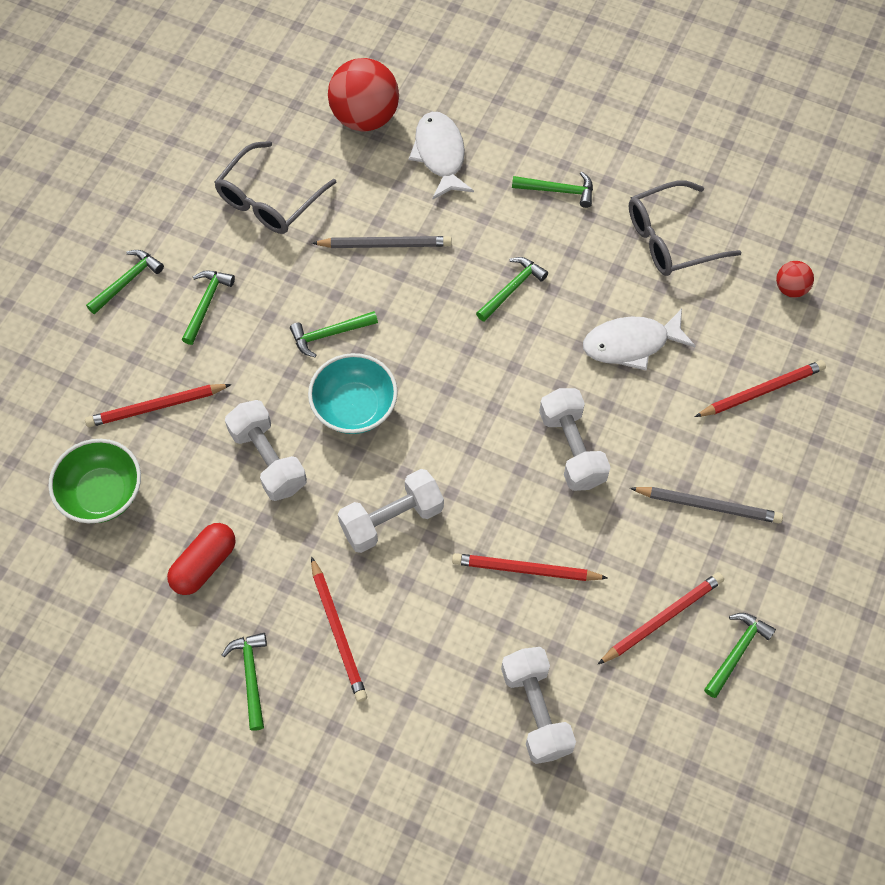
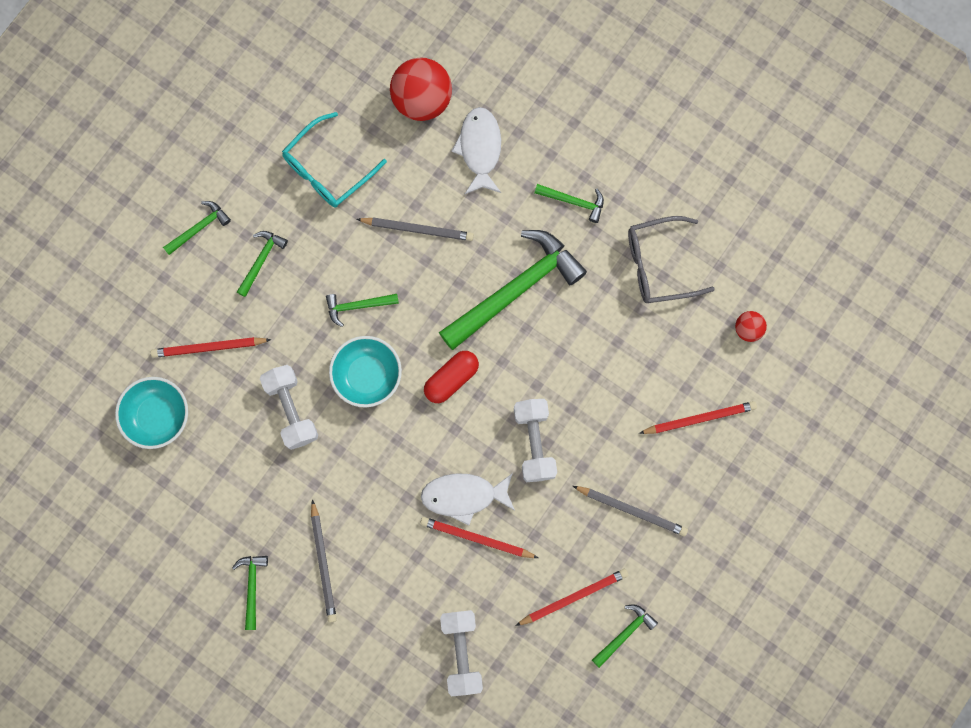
camera: 10 degrees right, 15 degrees up
(102, 493) = (157, 416): green bowl -> turquoise bowl
(204, 564) = (229, 490): red capsule -> red capsule (451, 379)
(270, 199) = (328, 168): grey glasses -> turquoise glasses
(338, 632) = (323, 563): red pencil -> grey pencil
(392, 519) = (380, 478): white dumbbell -> none
(512, 289) = (515, 289): green hammer -> green hammer, size x2.18
(631, 344) = (603, 357): white fish -> white fish (463, 496)

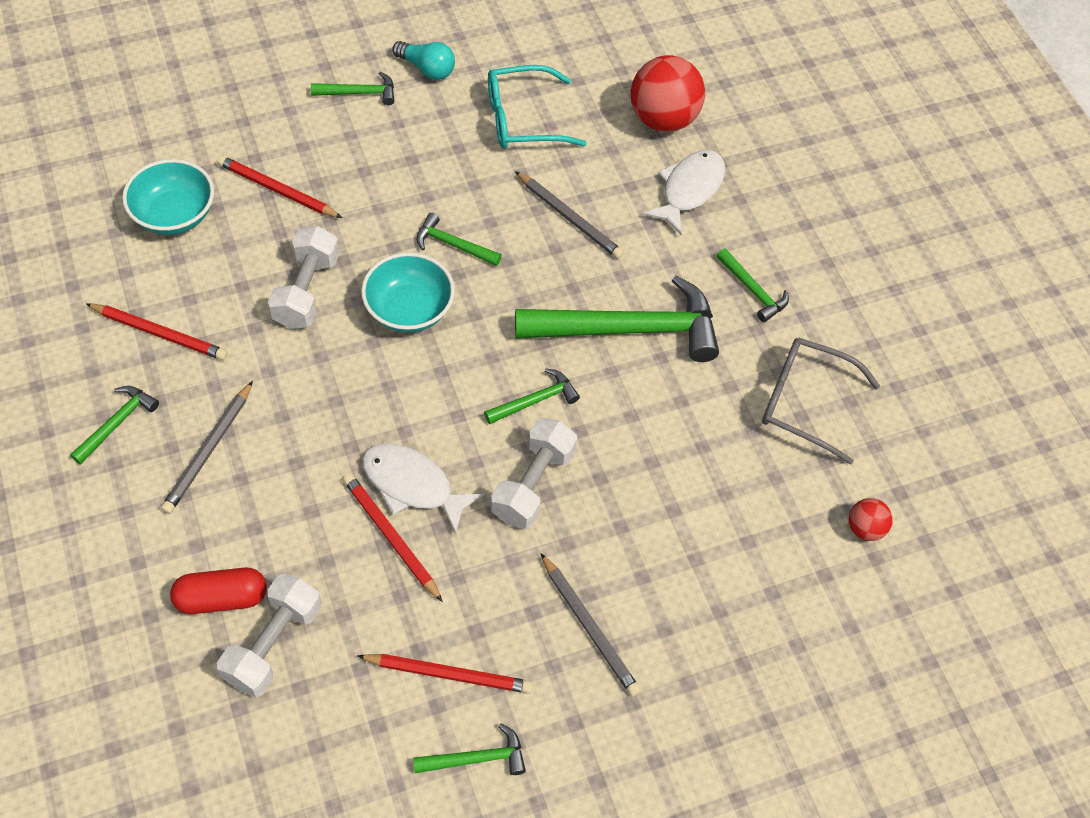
camera: 30 degrees right, 20 degrees down
(229, 173) = (427, 69): none -> turquoise light bulb
(261, 260) = (393, 152): green hammer -> green hammer (535, 400)
(451, 379) = (493, 367): red capsule -> red capsule (221, 598)
(699, 418) = (741, 583): red pencil -> red pencil (159, 333)

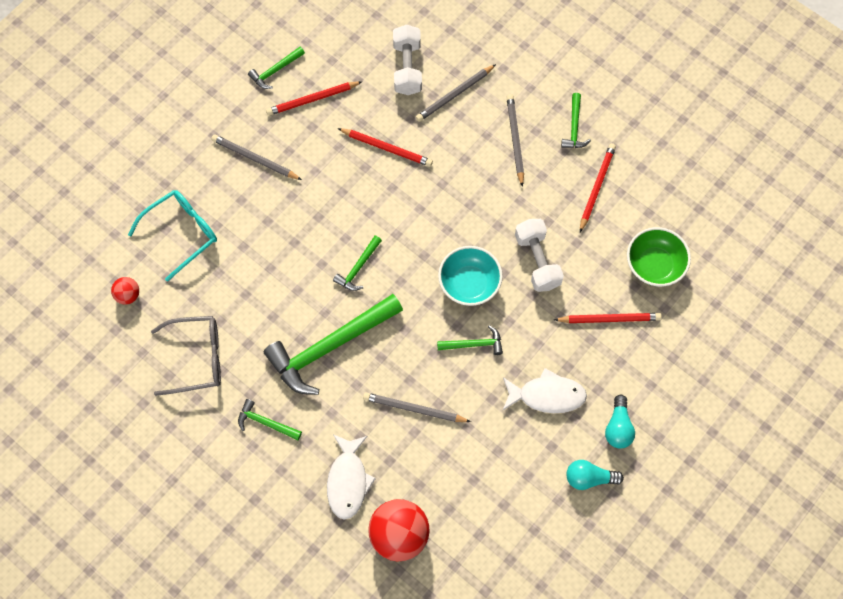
camera: 155 degrees right, 10 degrees up
(159, 333) = (596, 187): red pencil -> red pencil turned 120 degrees clockwise
(174, 215) = (654, 265): turquoise bowl -> green bowl
(221, 598) = (448, 74): red capsule -> none
(238, 561) = (454, 94): none -> grey pencil
(359, 93) = (618, 427): green hammer -> turquoise light bulb
(412, 485) = (394, 181): white fish -> white fish (547, 395)
(523, 119) = (494, 474): turquoise glasses -> turquoise glasses (181, 233)
(533, 484) = (329, 217): white dumbbell -> none

